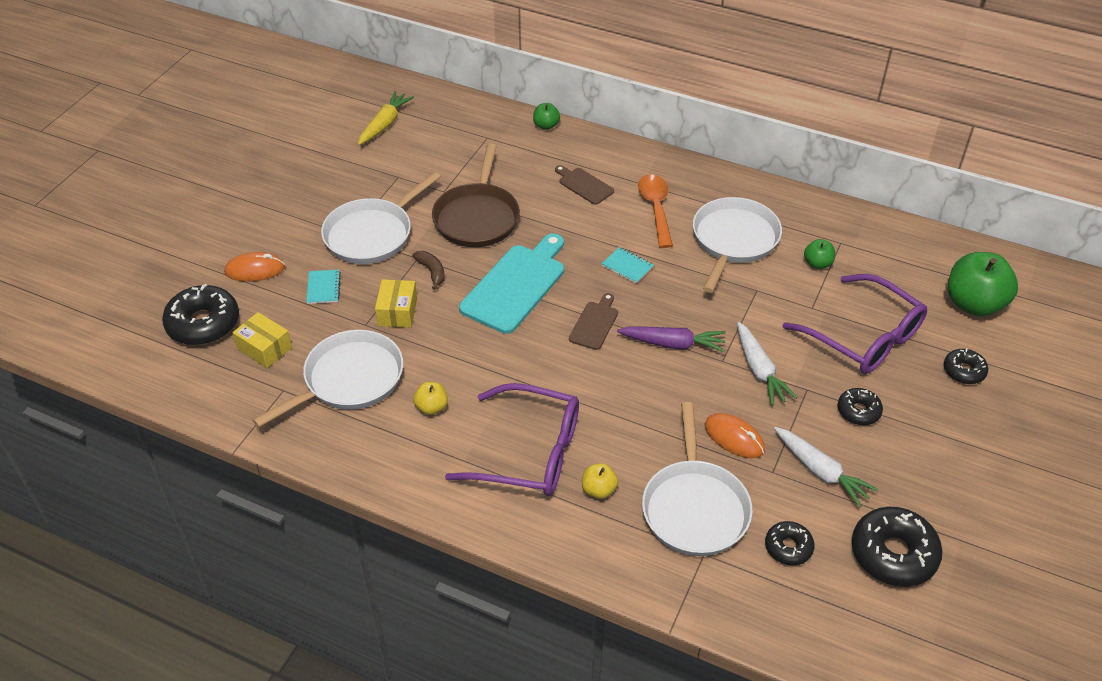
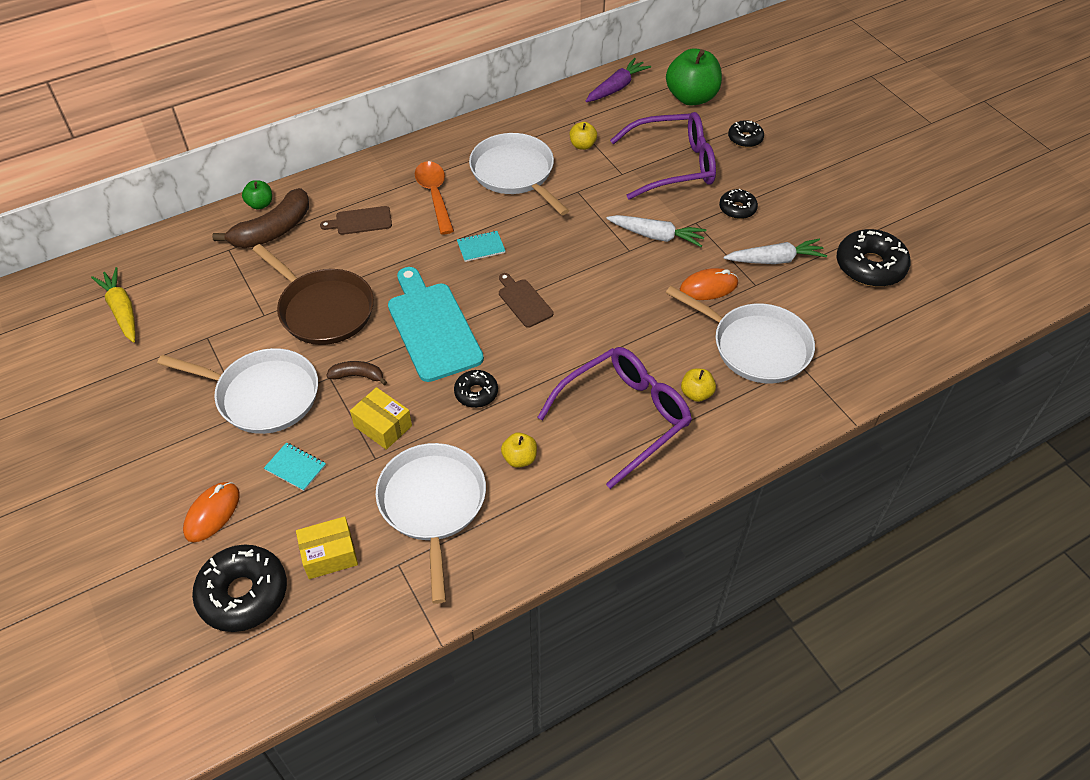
camera: 55 degrees left, 5 degrees up
(372, 234) = (263, 395): white pan -> white pan turned 60 degrees counterclockwise
(528, 147) = (273, 230): none -> brown banana
(655, 208) = (434, 195): orange spoon -> orange spoon turned 45 degrees clockwise
(673, 344) = (588, 268): purple carrot -> purple carrot (616, 88)
(788, 547) = (827, 316): black donut -> black donut (476, 393)
(817, 263) = (582, 145): green apple -> yellow apple

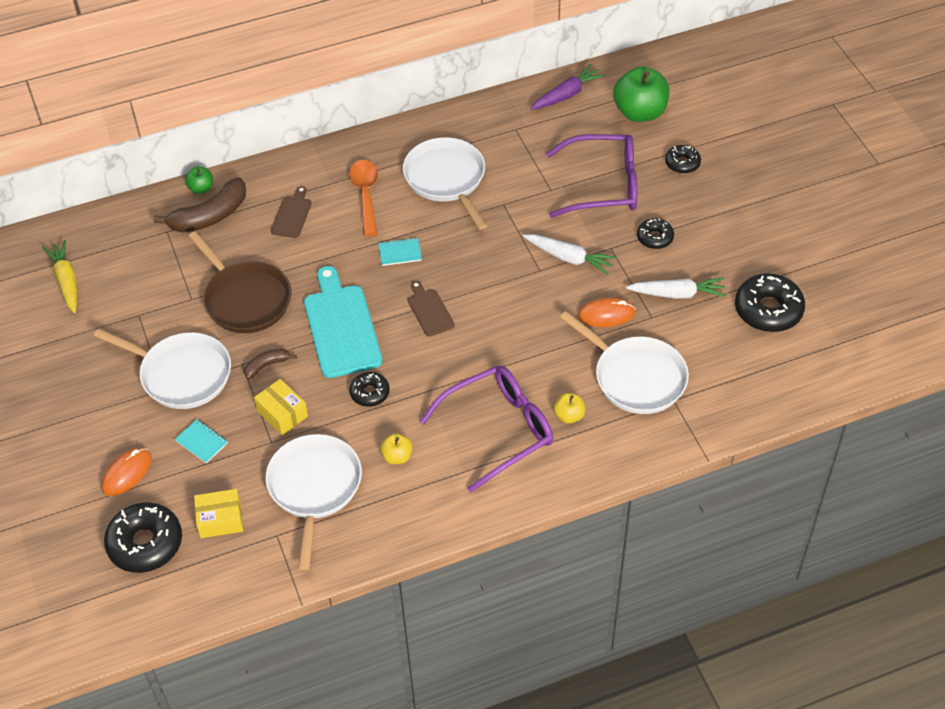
camera: 10 degrees right, 0 degrees up
(357, 376) = (267, 365): brown banana -> brown banana turned 45 degrees counterclockwise
(361, 221) = (292, 215): brown cutting board -> brown cutting board turned 105 degrees clockwise
(582, 145) = (518, 155): yellow apple -> none

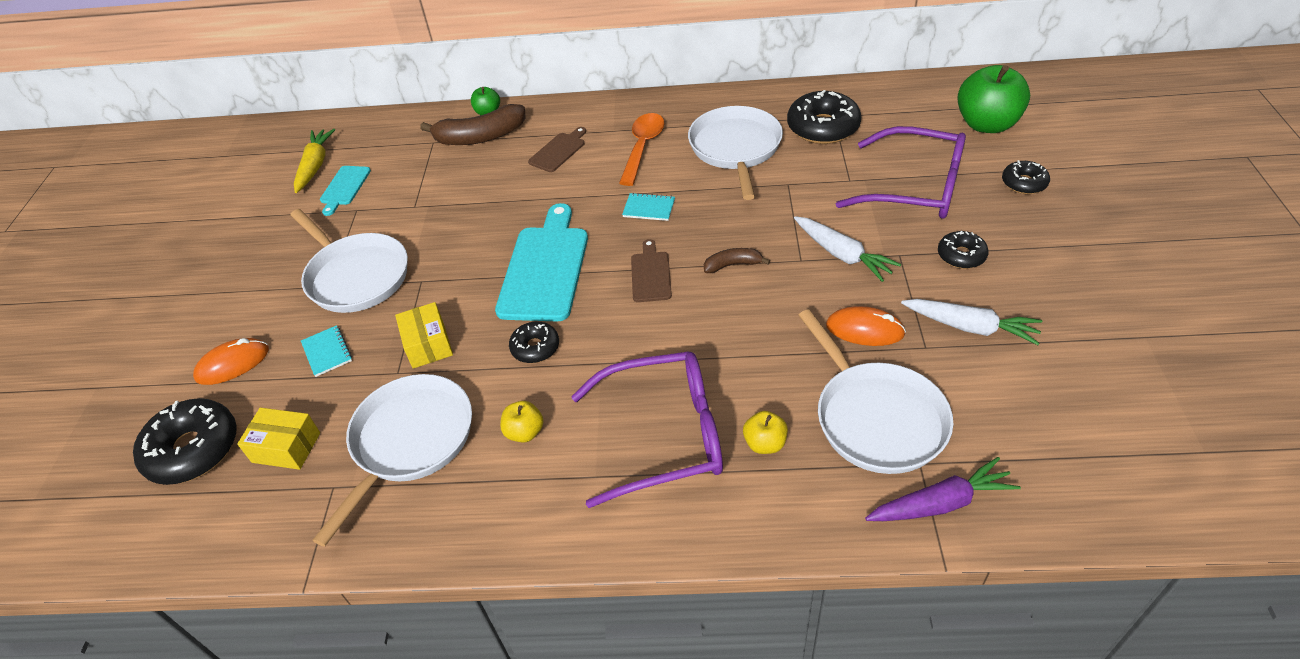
camera: 25 degrees right, 5 degrees down
(112, 296) = (344, 187): none -> turquoise cutting board
(245, 299) = (465, 218): brown pan -> none
(267, 365) = (444, 289): brown banana -> brown banana (732, 265)
(566, 94) = (905, 95): purple carrot -> purple carrot (940, 503)
(768, 310) = (1098, 378): black donut -> black donut (823, 127)

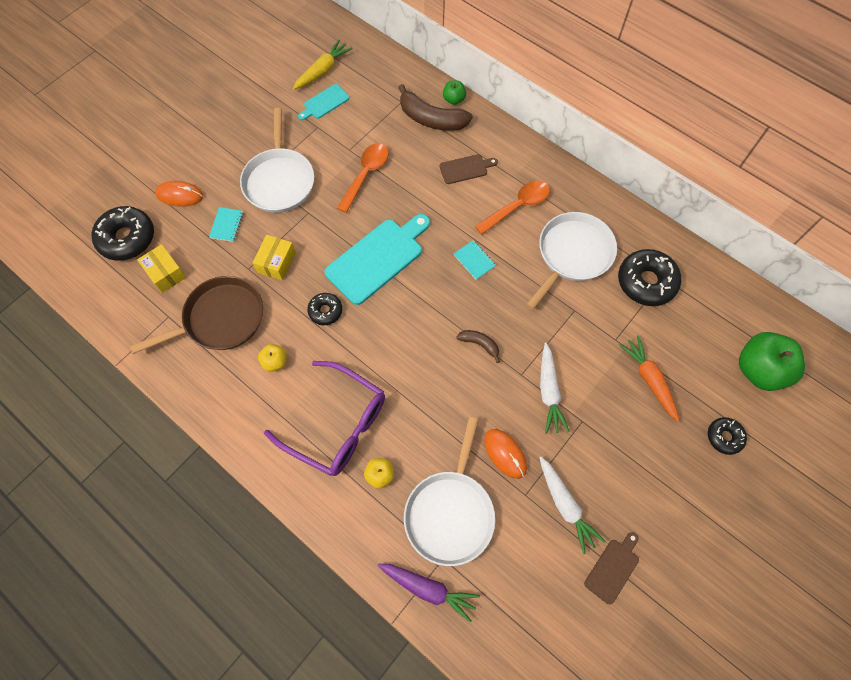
camera: 35 degrees right, 20 degrees up
(409, 441) = (220, 319): white pan -> brown pan
(455, 214) = (366, 174): none -> orange spoon
(650, 274) = (429, 312): brown cutting board -> brown cutting board (613, 568)
(914, 187) = (649, 379): purple glasses -> orange carrot
(961, 255) = (618, 454): black donut -> none

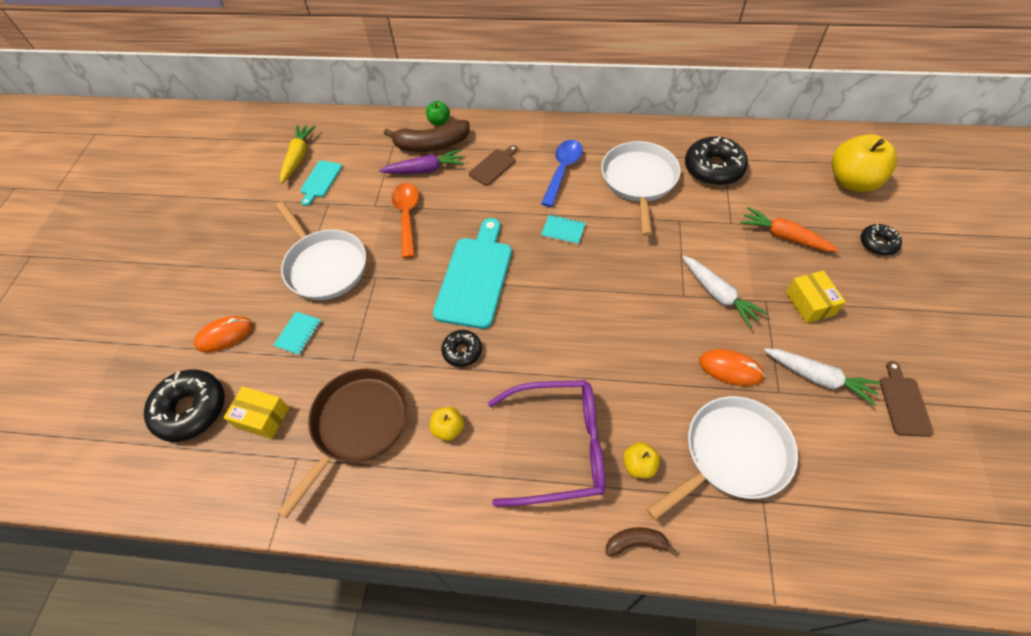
camera: 30 degrees left, 10 degrees down
(227, 225) = (298, 334): turquoise notebook -> turquoise notebook turned 45 degrees clockwise
(276, 262) = (378, 337): yellow box -> yellow box (810, 303)
(428, 588) = (777, 540): purple carrot -> purple carrot (425, 170)
(450, 513) = (732, 454): white pan -> white pan turned 105 degrees counterclockwise
(479, 344) = (627, 293): brown banana -> brown banana (635, 542)
(517, 206) = (562, 170): orange spoon -> blue spoon
(759, 370) = (852, 181): green apple -> yellow apple

